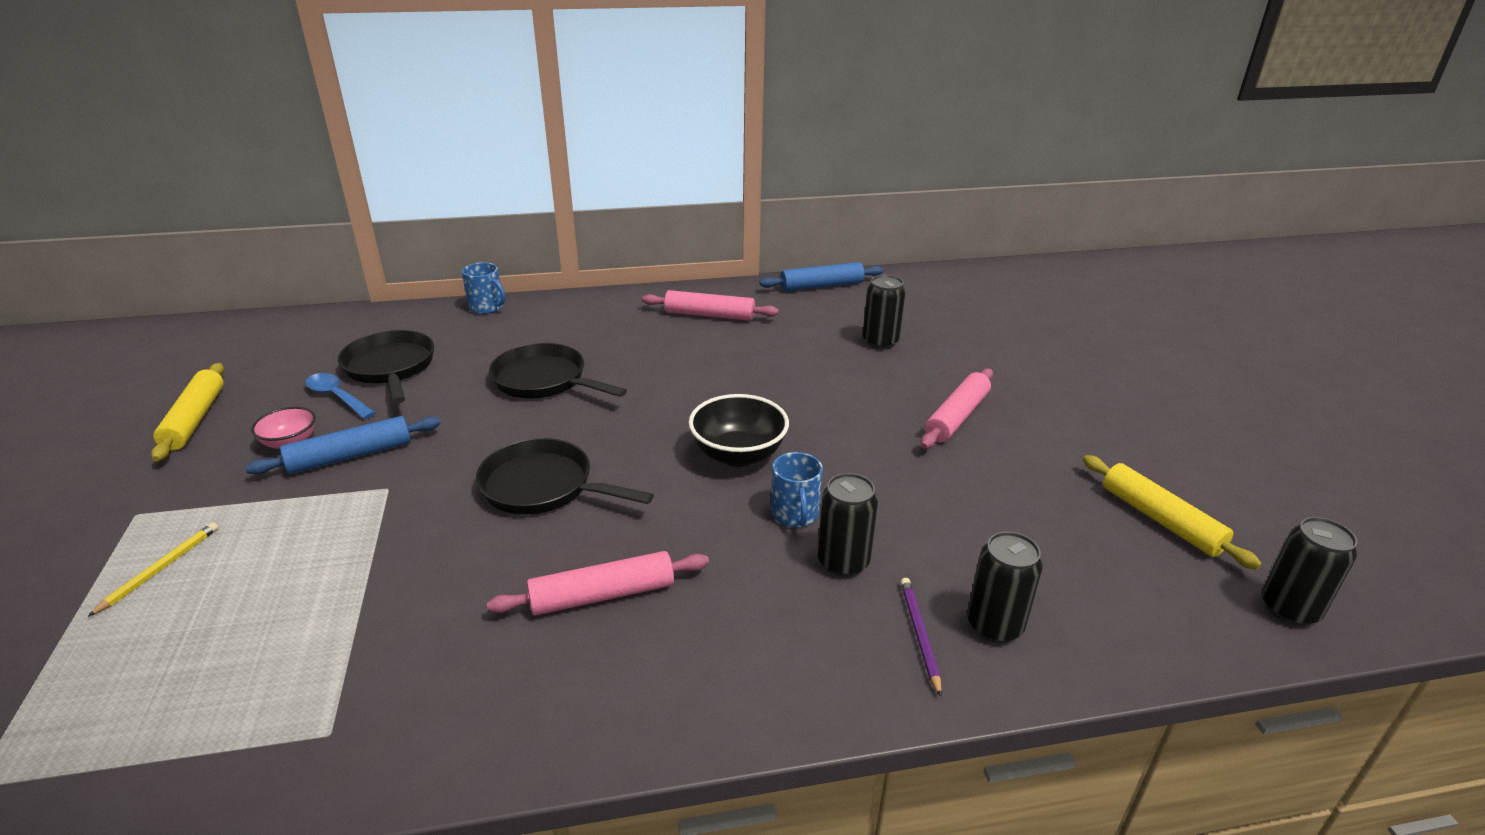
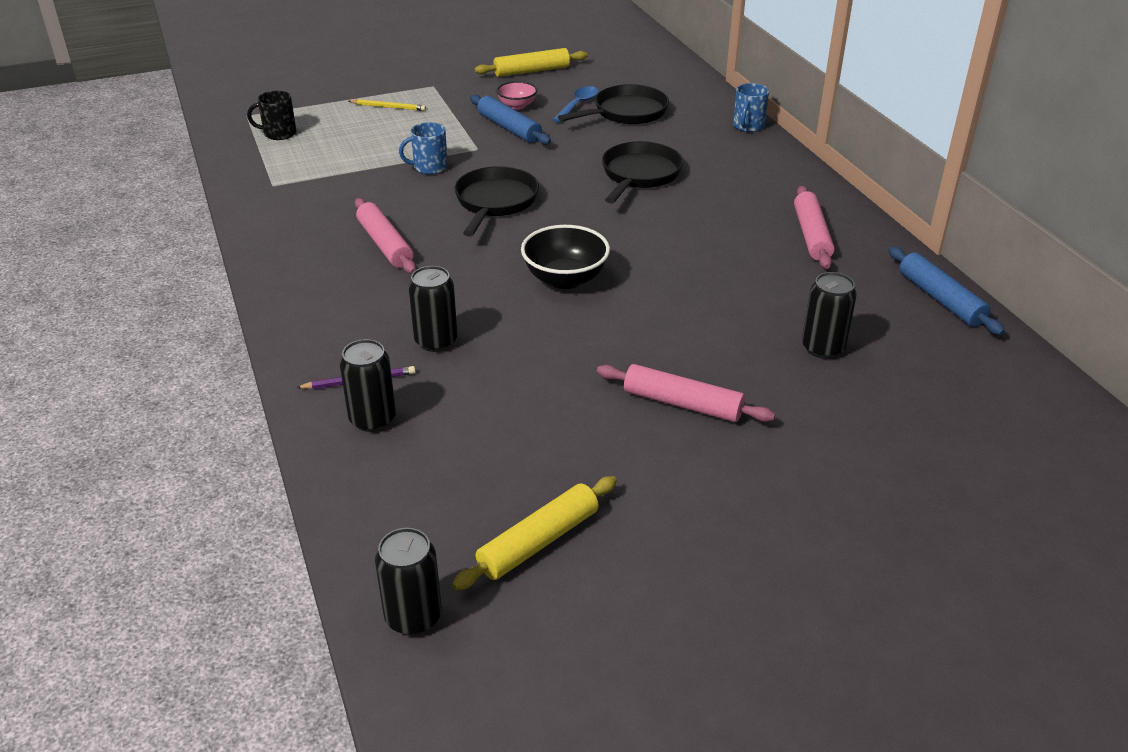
camera: 80 degrees right, 5 degrees up
(118, 726) = (279, 133): none -> black mug
(795, 514) = (490, 314): blue mug -> blue mug (429, 167)

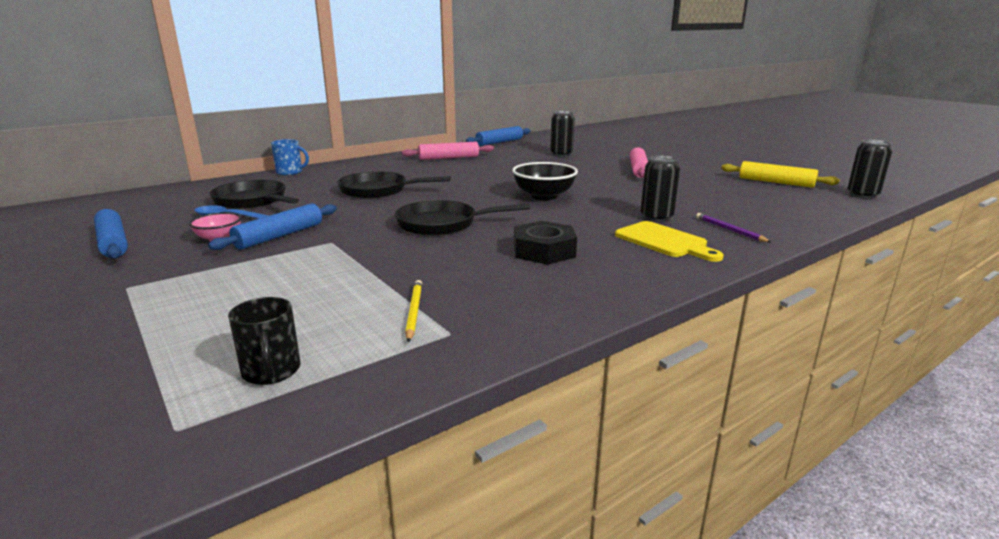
camera: 105 degrees left, 15 degrees down
(359, 321) = (664, 241): none -> yellow cutting board
(373, 419) = (757, 221): black can -> none
(385, 244) = (544, 251): pink rolling pin -> black nut
(388, 107) = (192, 304): yellow pencil -> yellow pencil (414, 312)
(429, 167) = (377, 256): blue mug -> none
(532, 71) = (113, 243): yellow rolling pin -> blue rolling pin

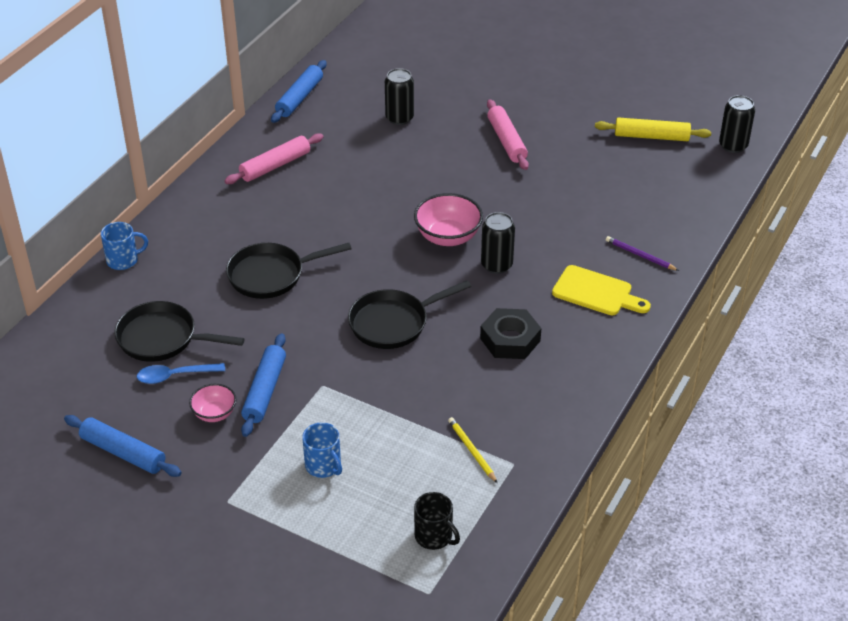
camera: 25 degrees left, 20 degrees up
(250, 286) = (323, 466): none -> blue mug
(544, 196) = (448, 237): black bowl -> pink bowl
(656, 217) = (572, 250): black can -> black can (496, 265)

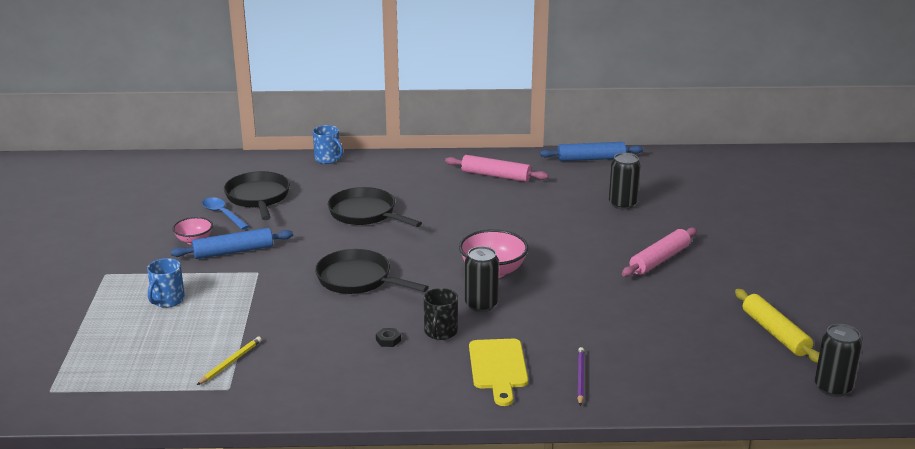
camera: 60 degrees right, 15 degrees down
(123, 452) = (131, 221): blue rolling pin -> none
(434, 536) = (117, 374): black mug -> black mug (440, 332)
(510, 339) = (388, 340): black nut -> black nut, size x0.41

